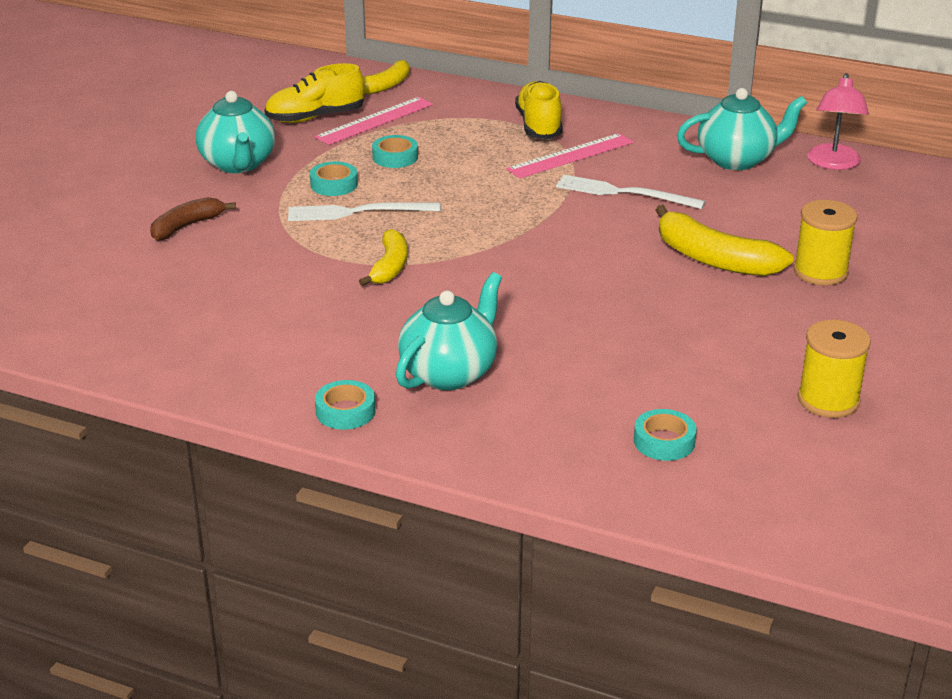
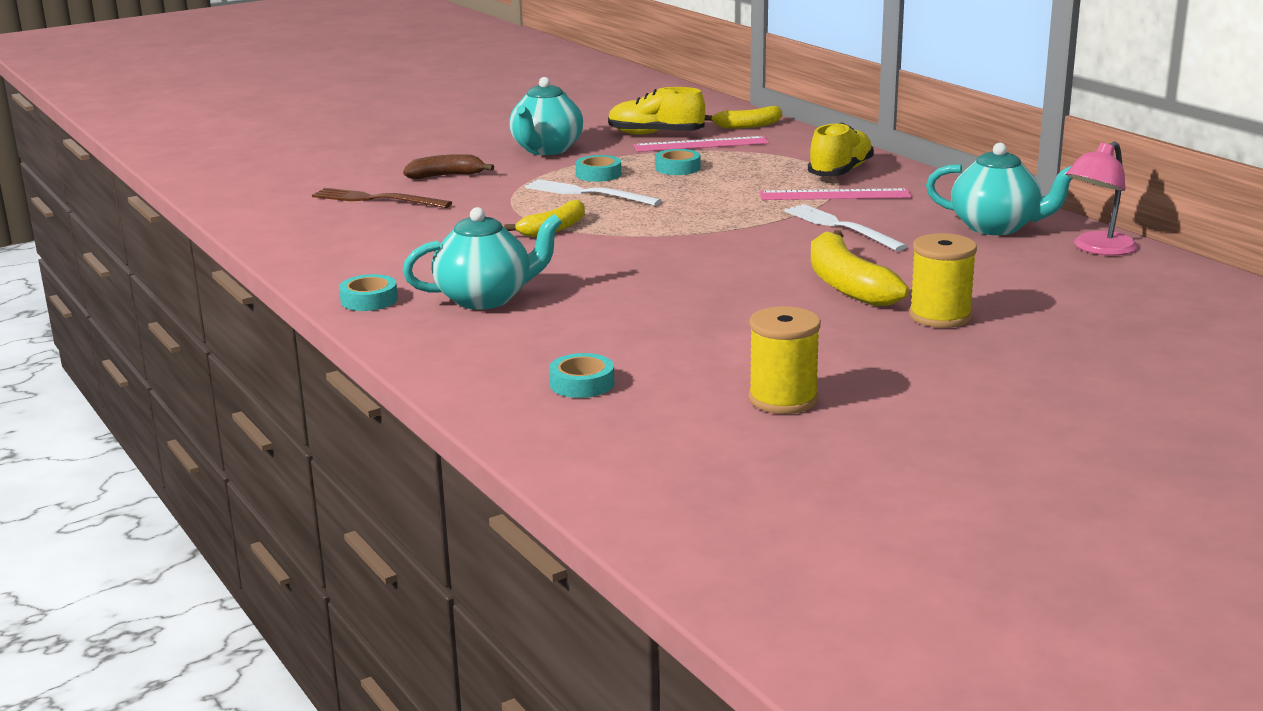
camera: 35 degrees right, 10 degrees down
(161, 278) = (376, 199): none -> brown fork

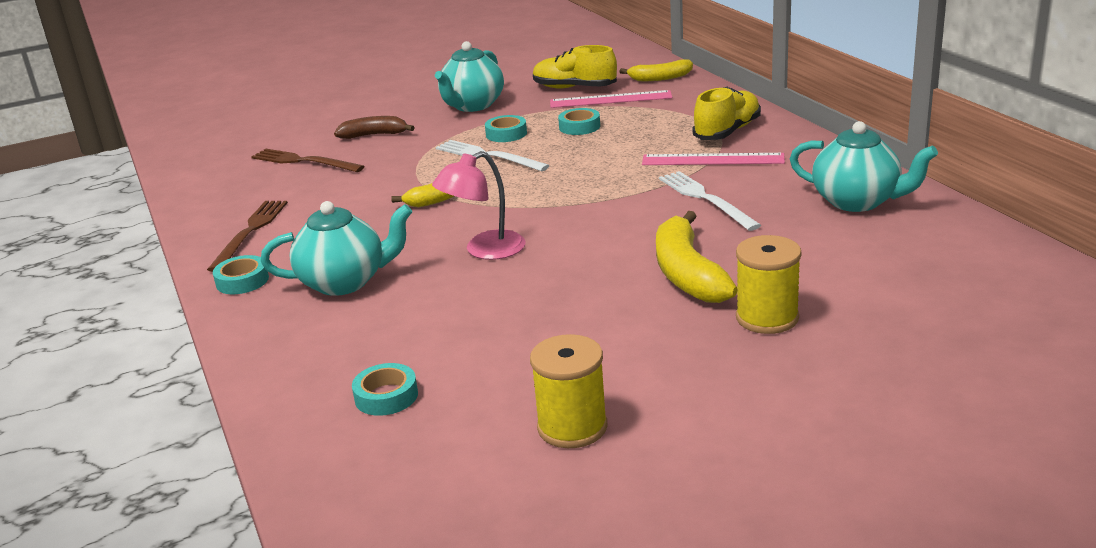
camera: 10 degrees right, 5 degrees up
(352, 260) = (250, 232): none -> brown fork
(1098, 249) = (953, 231): pink lamp -> pink lamp (484, 250)

